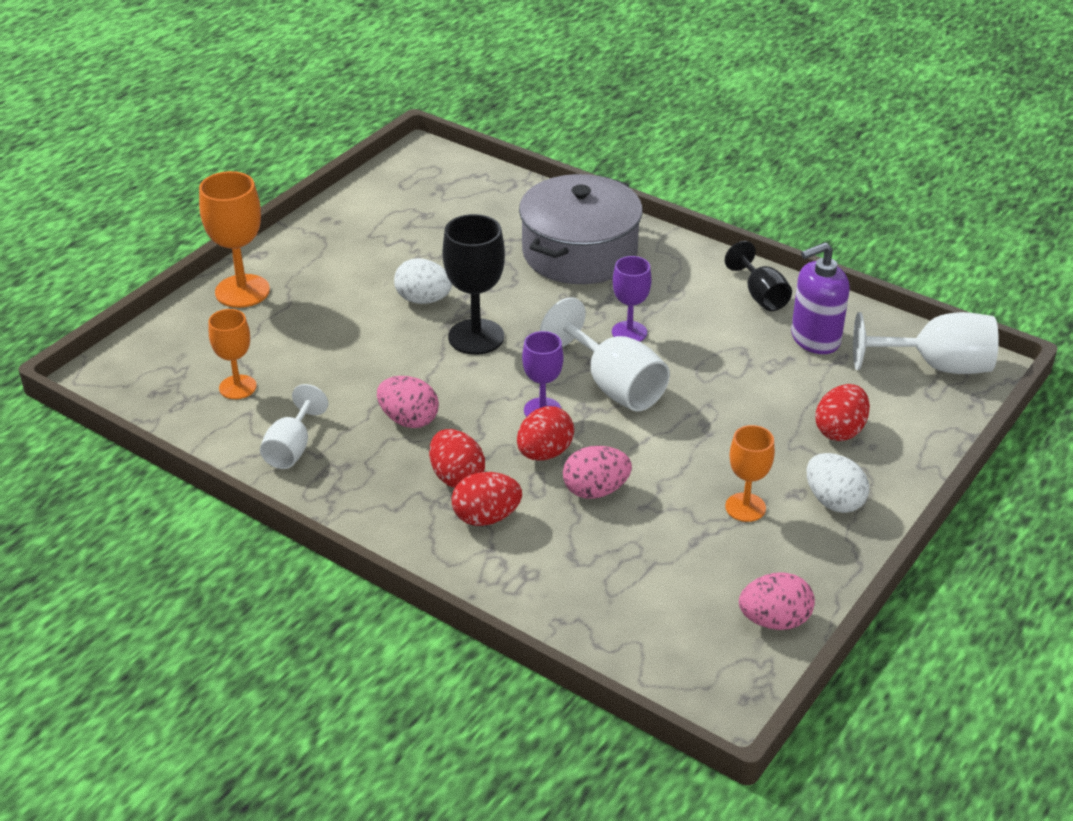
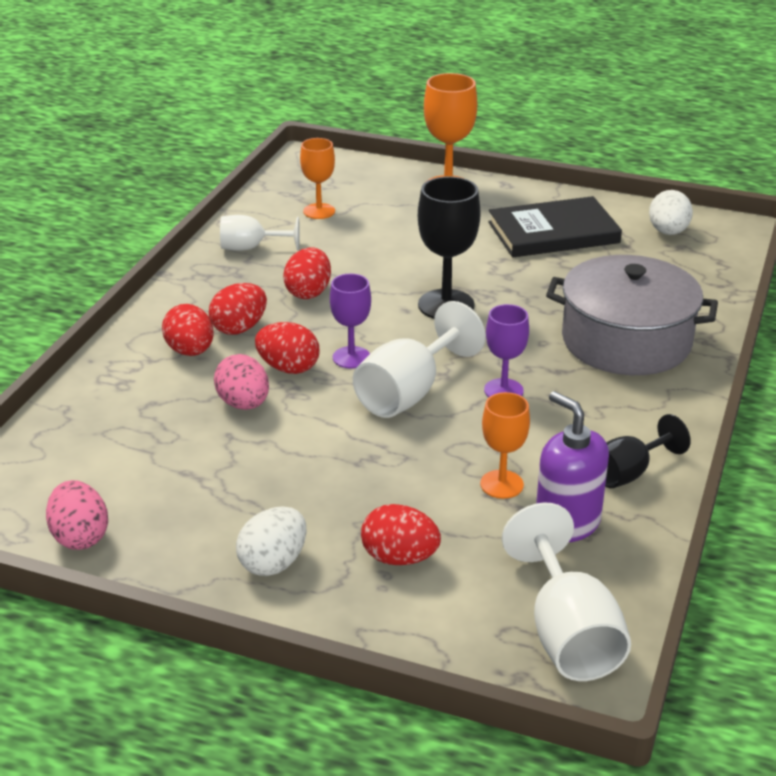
camera: 75 degrees right, 5 degrees down
(375, 247) = (553, 232): none -> black book
(409, 420) = (308, 292): pink egg -> red egg
(423, 300) = (487, 269): white egg -> white egg (668, 232)
(745, 507) = (245, 500): orange goblet -> orange goblet (501, 484)

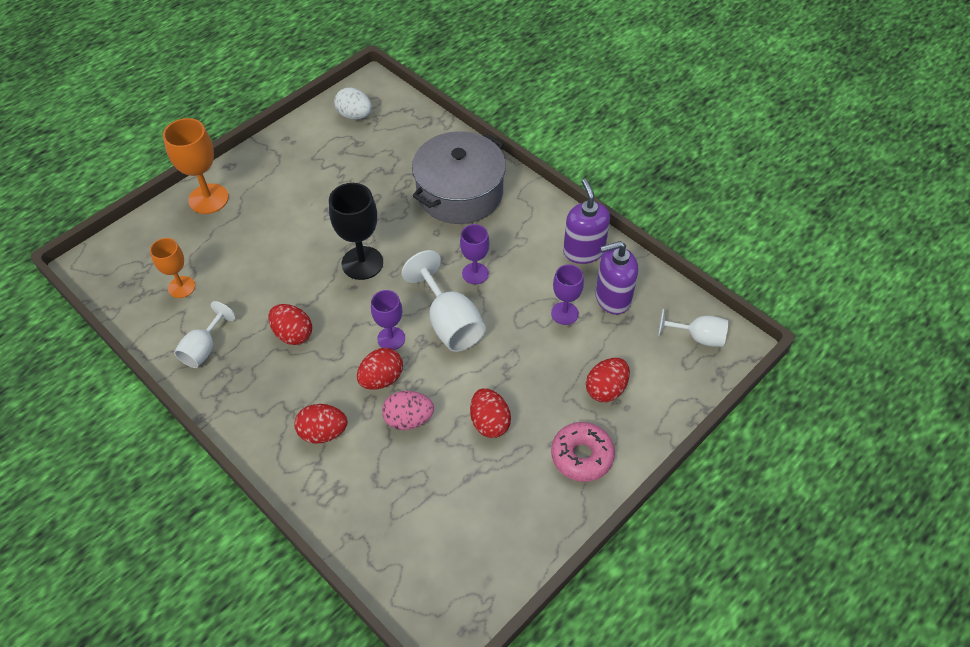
camera: 65 degrees left, 20 degrees up
(80, 536) = (505, 562): pink egg -> none
(239, 328) = (312, 392): red egg -> red egg (489, 422)
(273, 563) = (582, 456): white egg -> pink donut
(501, 484) = (564, 313): orange goblet -> purple goblet
(553, 232) = (313, 170): black book -> none
(567, 634) = (698, 337): white goblet -> white goblet, size x0.63
(629, 473) = (583, 251): black goblet -> purple soap dispenser

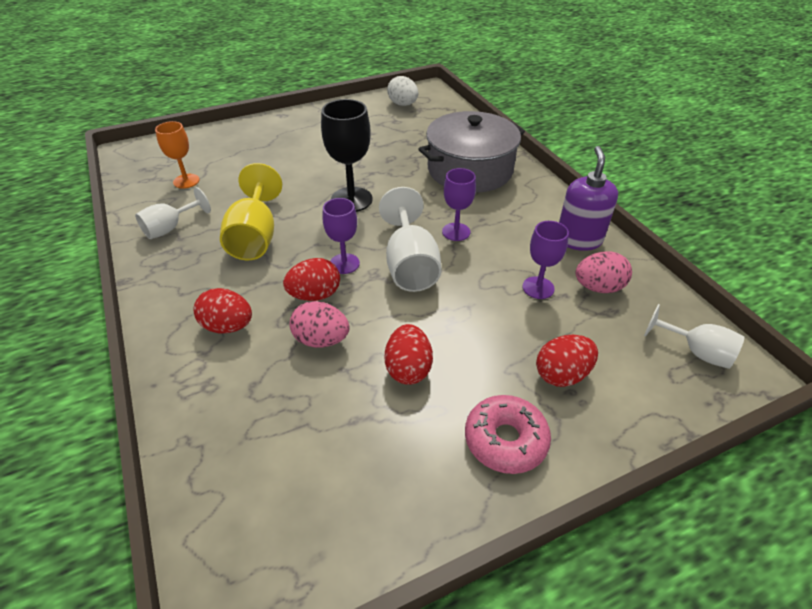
camera: 20 degrees right, 10 degrees down
(208, 199) = (251, 131): orange goblet -> none
(293, 334) = (255, 237): red egg -> yellow goblet
(612, 298) = (598, 287): purple soap dispenser -> pink egg

